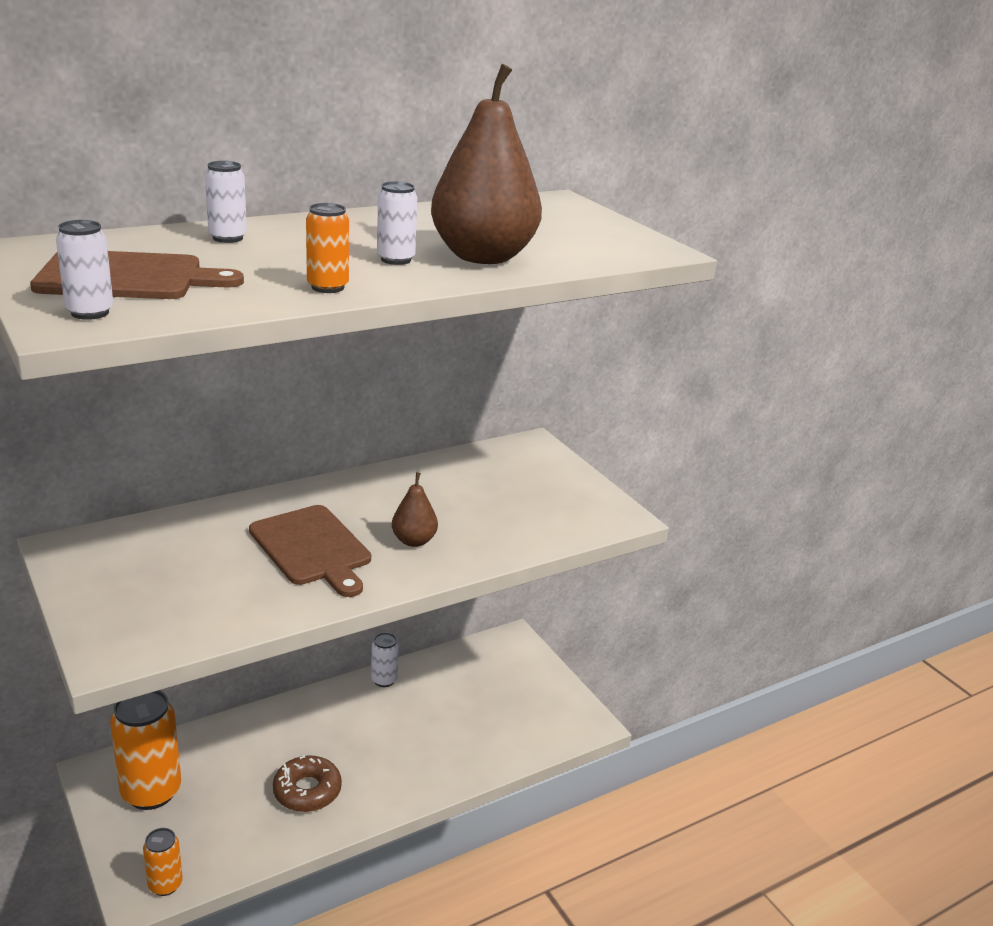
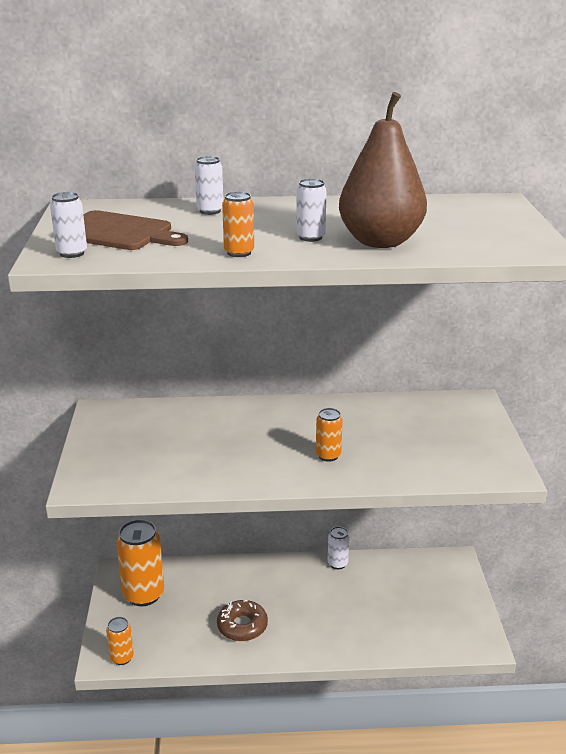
camera: 30 degrees right, 0 degrees up
(312, 548) = (252, 445): brown cutting board -> none
(414, 541) = (328, 455): brown pear -> orange can

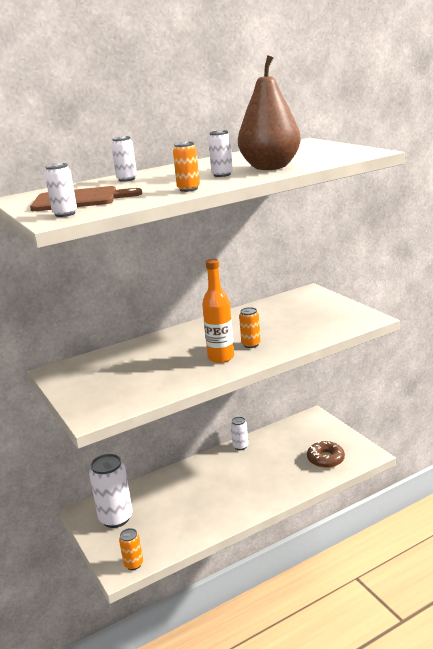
camera: 25 degrees left, 5 degrees down
(143, 594) = (116, 518): orange can -> white can
(242, 626) = (206, 508): brown donut -> brown donut (325, 459)
(278, 461) = (221, 357): none -> orange bottle

